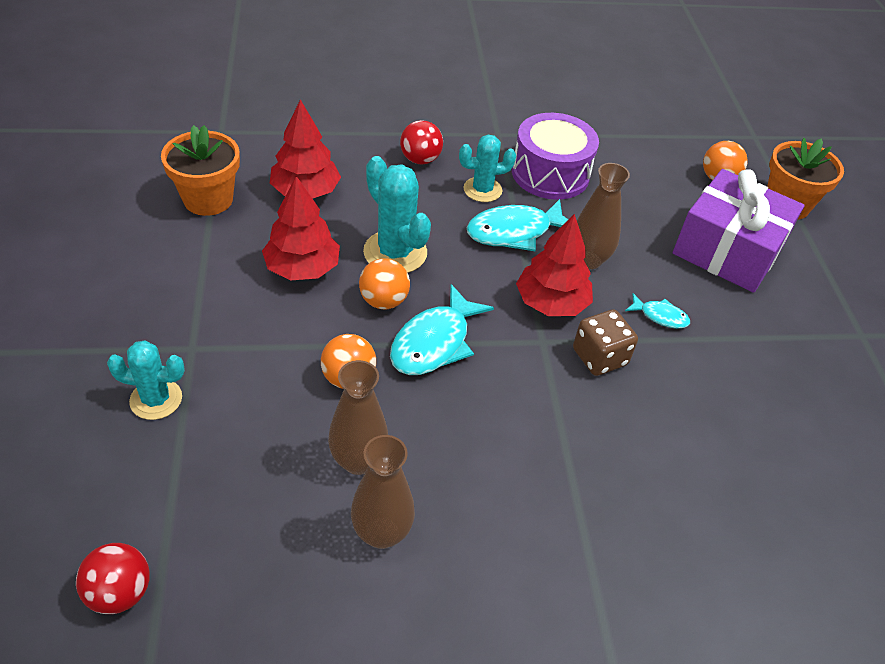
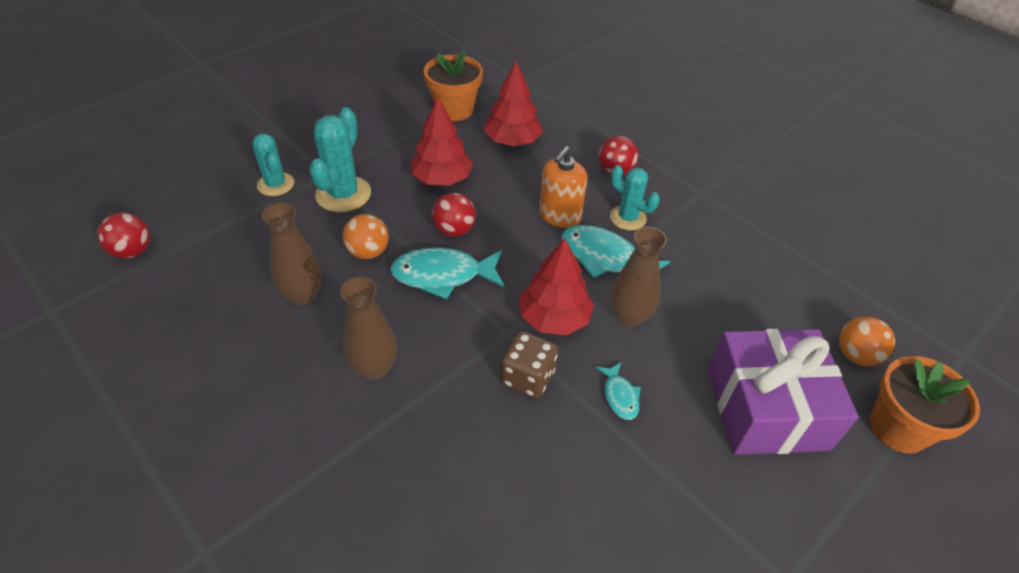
camera: 55 degrees right, 0 degrees up
(381, 533) = (253, 339): brown vase -> brown vase (374, 368)
(383, 301) = (454, 230): orange ball -> red ball
(395, 252) = (506, 210): turquoise cactus -> turquoise cactus (343, 194)
(438, 225) = (559, 216): none -> orange soap dispenser
(550, 173) = (699, 244): purple drum -> none

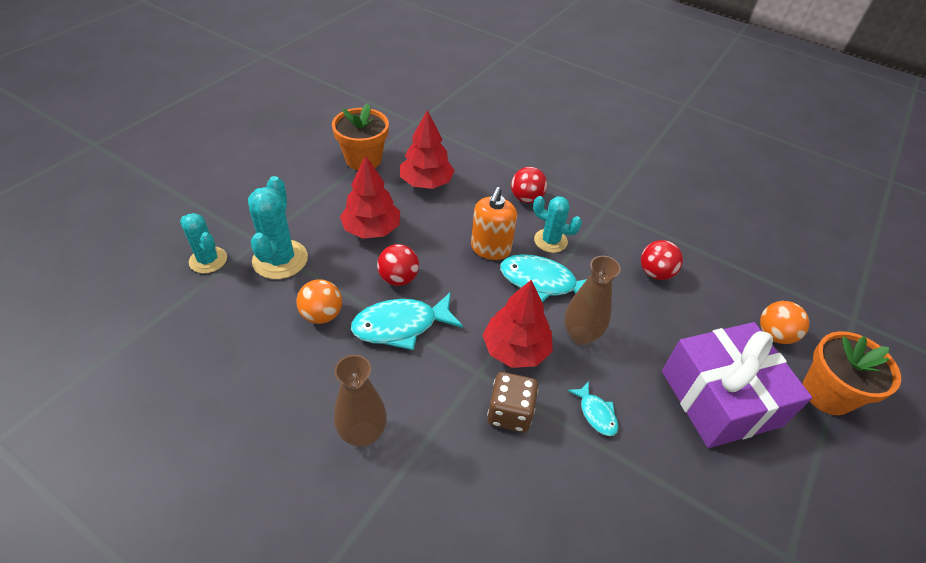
camera: 15 degrees left, 0 degrees up
(132, 251) = (72, 357): red ball -> red ball (655, 273)
(303, 295) = (269, 371): brown vase -> none

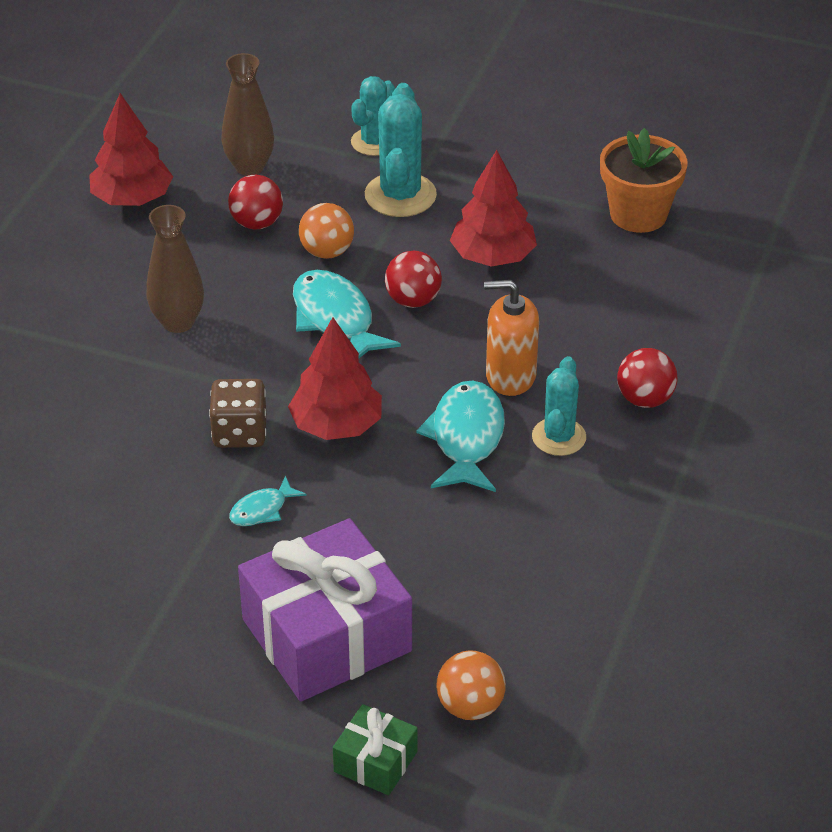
camera: 80 degrees right, 5 degrees down
(280, 259) = (400, 195): turquoise cactus -> turquoise cactus turned 75 degrees counterclockwise
(426, 182) = (621, 287): red tree -> red tree (132, 199)
(580, 335) = (384, 486): brown vase -> brown vase (249, 167)
(655, 273) = (544, 562): red ball -> red ball (257, 223)
(827, 393) = (375, 761): orange flower pot -> green gift

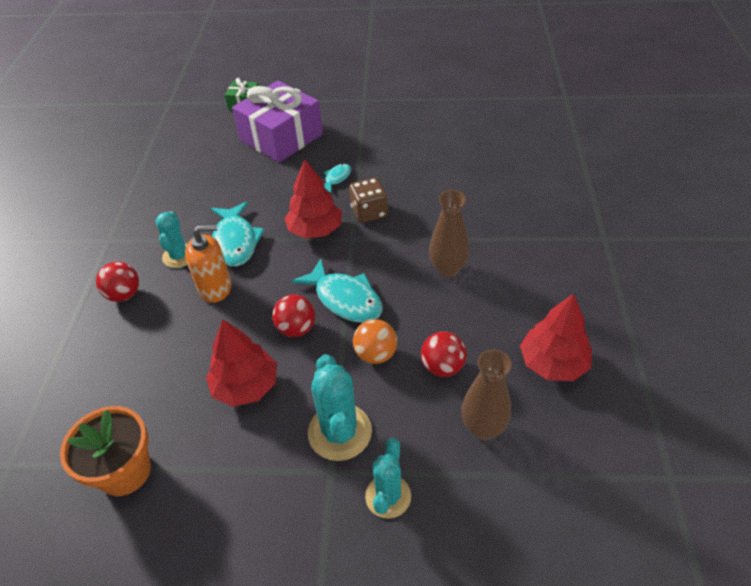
camera: 165 degrees right, 5 degrees up
(470, 706) = (208, 128): orange ball -> none

